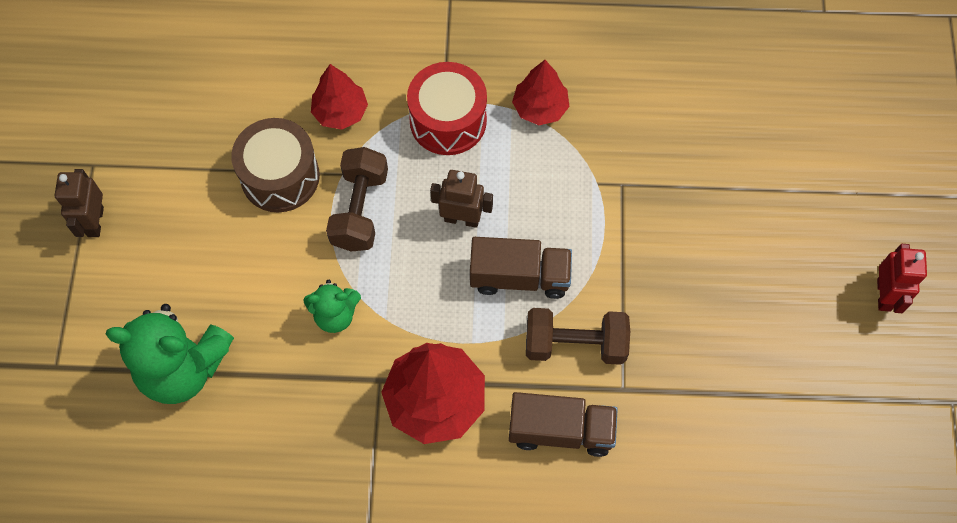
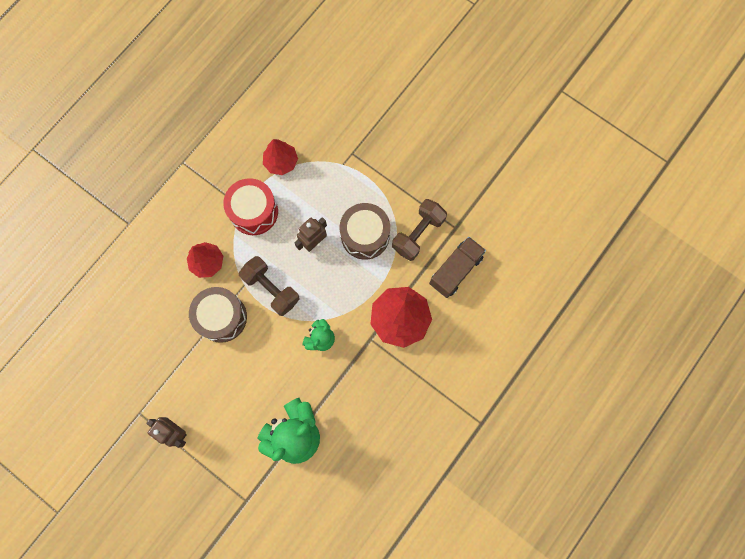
camera: 55 degrees left, 10 degrees up
(519, 277) = (365, 235): brown truck -> brown drum
(884, 295) = (492, 79): red robot -> none

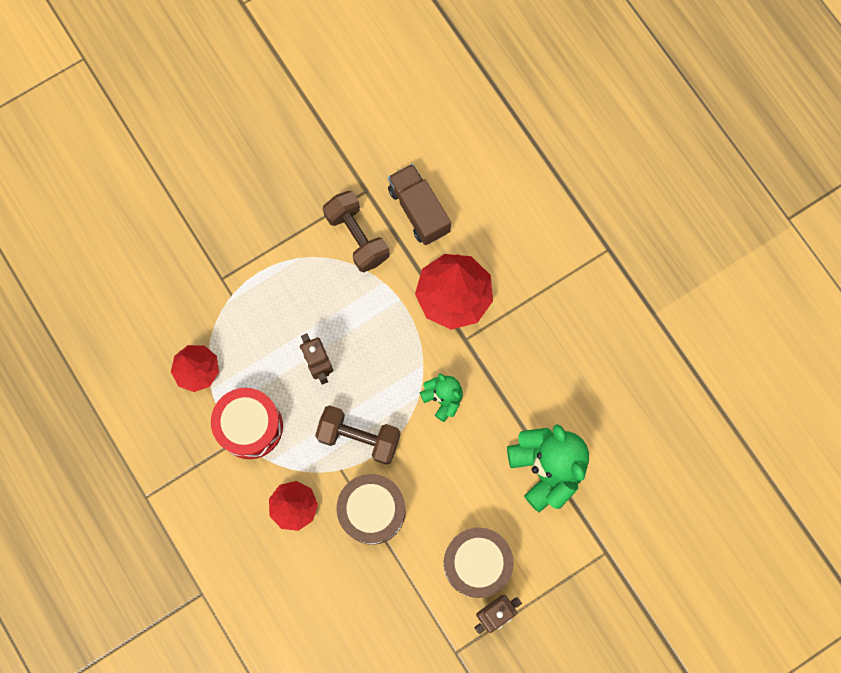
camera: 70 degrees left, 0 degrees up
(271, 289) = (359, 437): brown dumbbell -> brown dumbbell turned 45 degrees clockwise
(365, 235) = (335, 300): brown drum -> brown drum (476, 563)

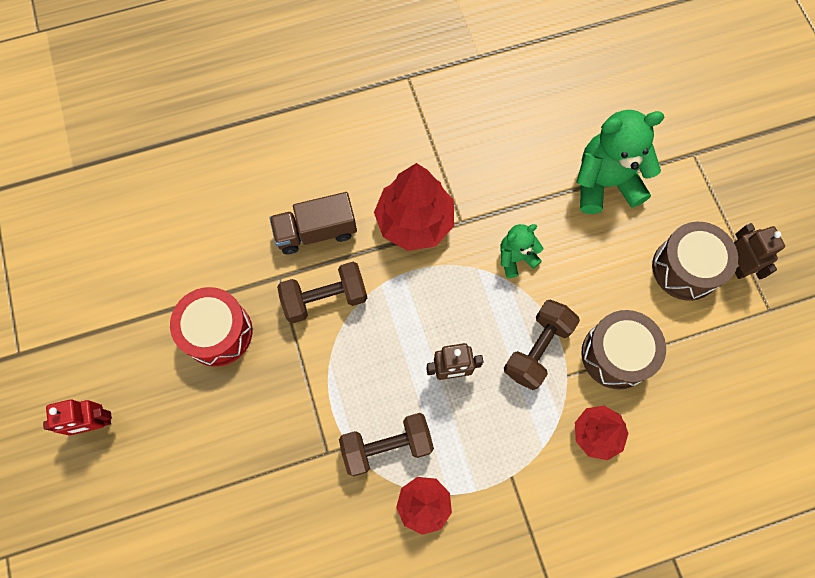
camera: 75 degrees left, 5 degrees down
(201, 85) = (95, 423): none -> red robot
(239, 326) = (387, 446): none -> brown dumbbell
(250, 426) = (500, 460): red drum -> red drum (218, 332)

